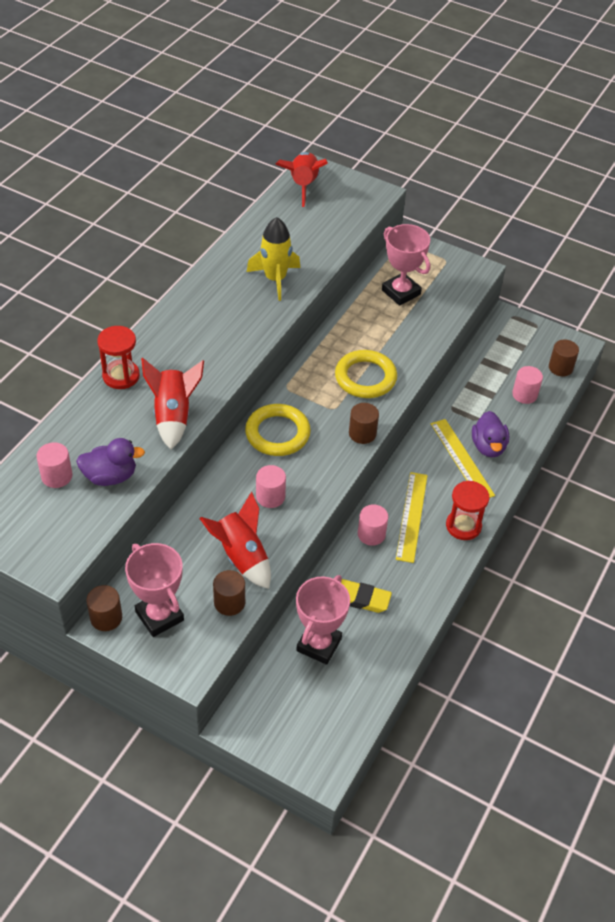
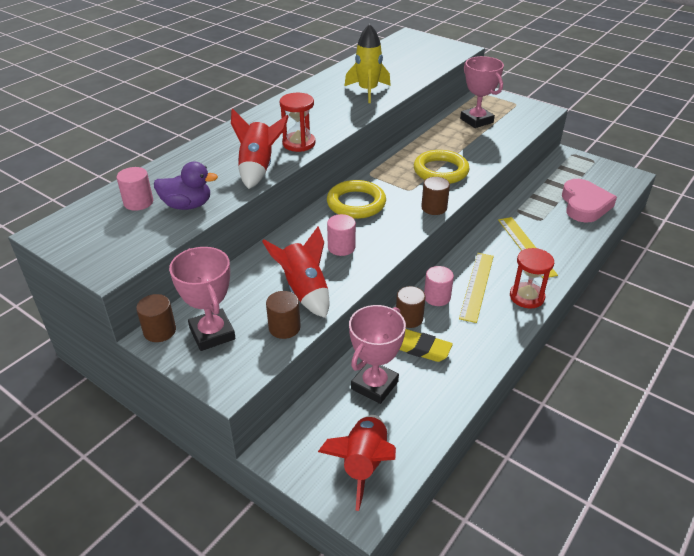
camera: 10 degrees right, 10 degrees down
(121, 376) = (220, 141): red hourglass -> red hourglass (299, 143)
(303, 185) = (400, 43): red rocket -> red rocket (363, 464)
(488, 447) = (551, 239): purple duck -> none
(524, 394) = (584, 205): pink cylinder -> pink heart
(560, 367) = (616, 189): brown cylinder -> brown cylinder (409, 318)

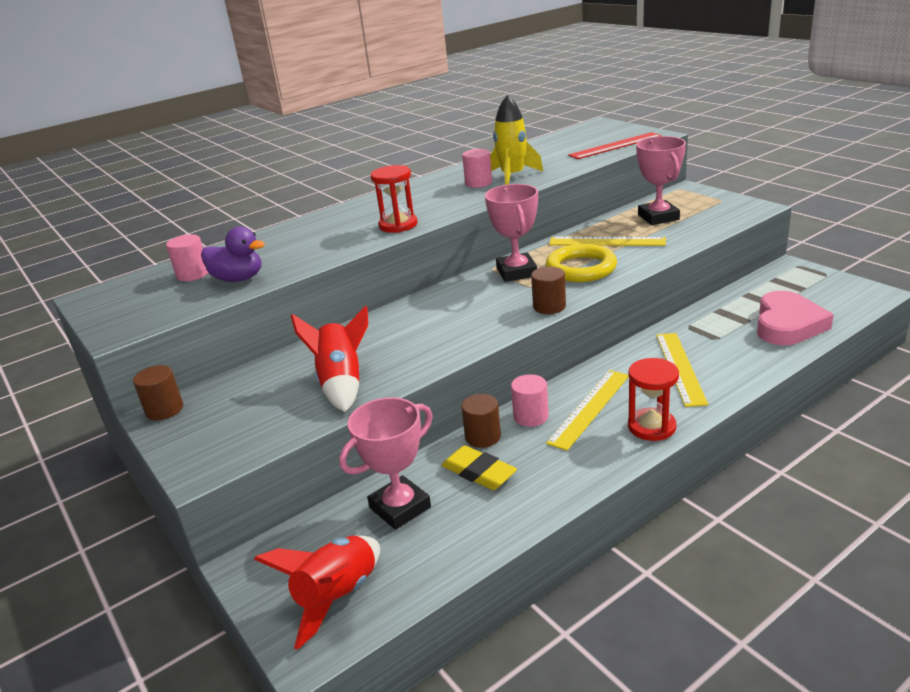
camera: 20 degrees right, 10 degrees down
(212, 333) = (215, 417): pink trophy -> pink trophy (516, 272)
(258, 168) = (337, 247): red rocket -> none
(284, 327) = (296, 419): brown cylinder -> none
(341, 247) = (412, 342): pink cylinder -> pink cylinder (478, 183)
(356, 203) = (457, 298): yellow ring -> none
(434, 59) = (615, 145): none -> red ruler
(448, 145) = (606, 242): none -> yellow ruler

